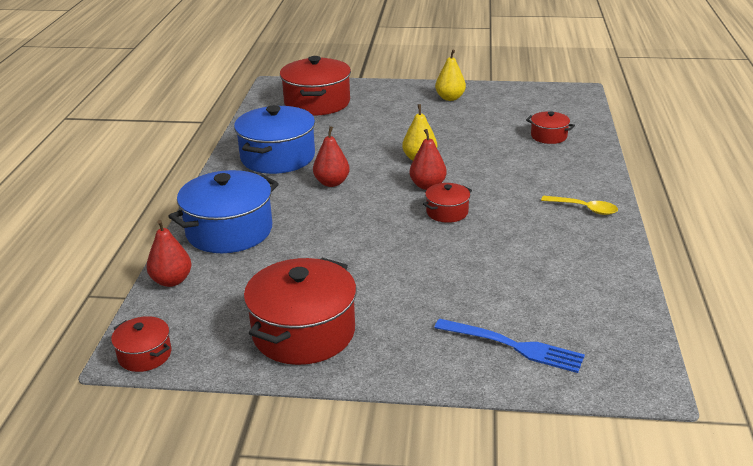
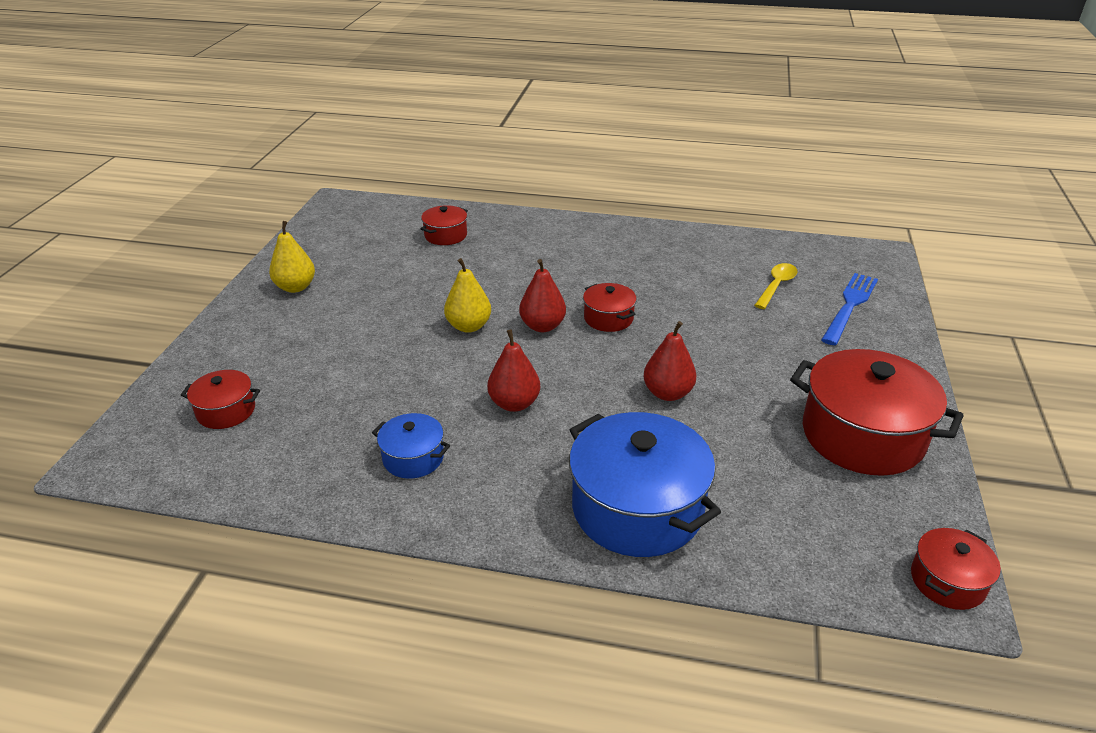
camera: 85 degrees left, 5 degrees up
(171, 281) = (773, 567): red pear -> red pear (668, 393)
(278, 157) = (413, 458): blue pot -> blue pot, size x0.50
(317, 103) = (226, 411): red pot -> red pot, size x0.50
(584, 209) = (613, 239): yellow spoon -> yellow spoon (776, 286)

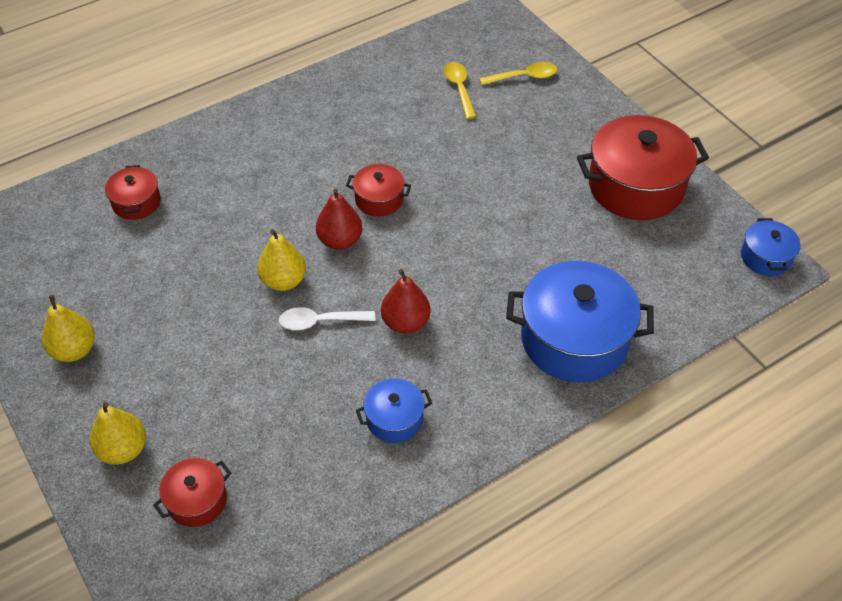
camera: 45 degrees left, 15 degrees up
(236, 354) = (123, 450): none -> yellow pear
(456, 364) = (320, 321): none -> white spoon
(668, 393) = (494, 237): red pear -> none
(850, 305) = (524, 77): blue fork -> yellow spoon
(947, 581) = (765, 257): red pot -> blue pot

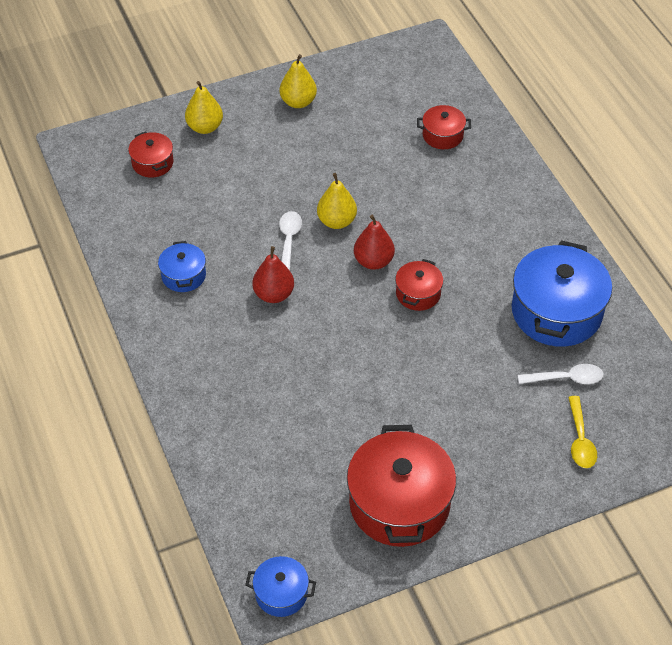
camera: 100 degrees right, 0 degrees up
(459, 88) = (566, 378): yellow spoon -> white spoon
(574, 339) = (225, 408): blue pot -> blue pot (556, 312)

